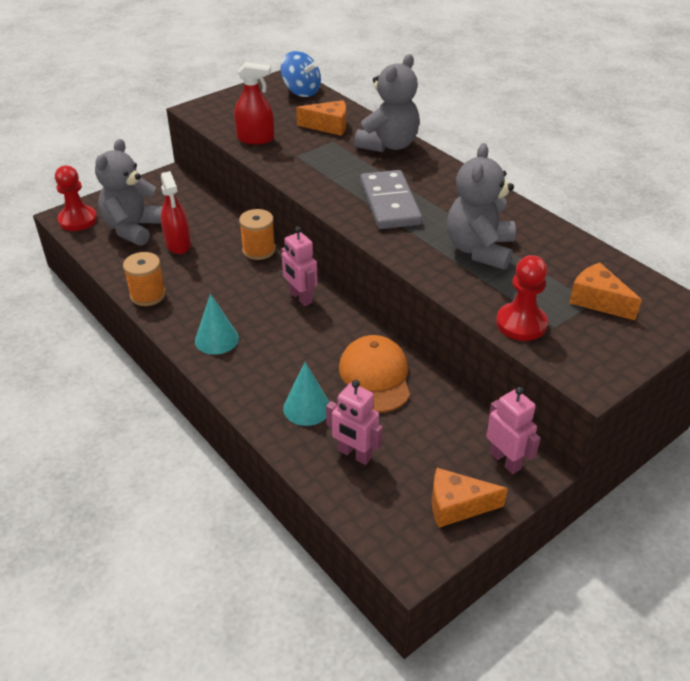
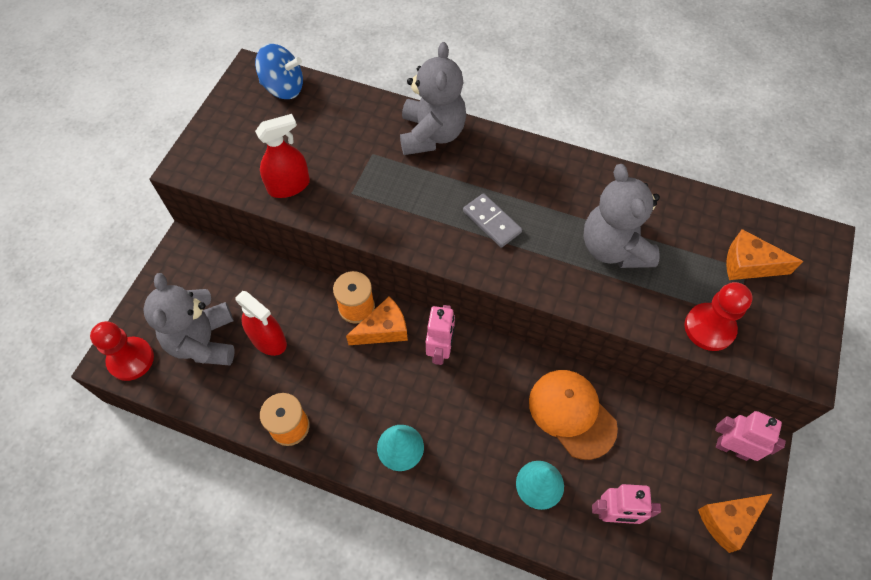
camera: 30 degrees left, 20 degrees up
(300, 297) = (440, 350): pink robot -> pink robot turned 105 degrees counterclockwise
(328, 126) = (352, 132): orange cheese -> orange cheese (383, 330)
(390, 203) = (492, 222): grey domino -> grey domino, size x0.60

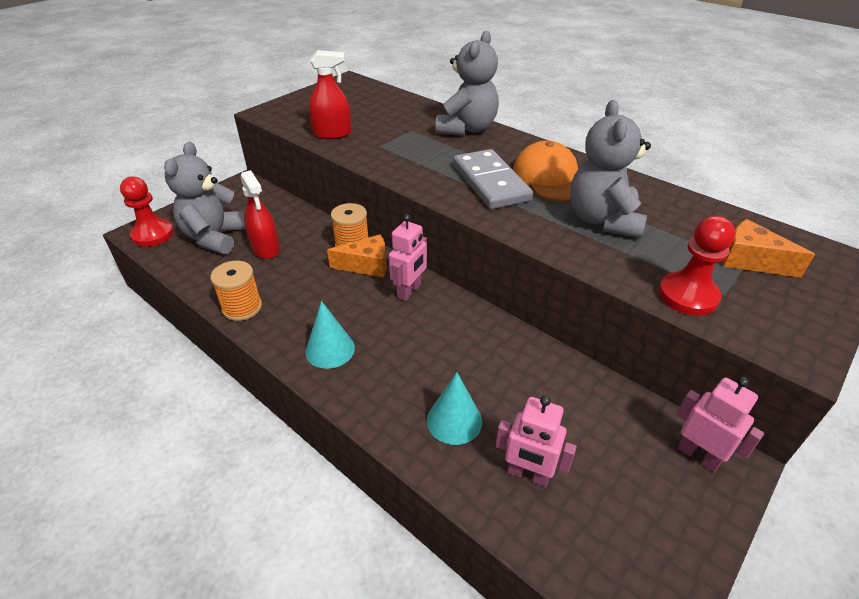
camera: 20 degrees right, 20 degrees down
(283, 88) = (365, 90): blue spinning top -> none
(492, 222) = (490, 182): grey domino -> grey domino, size x1.66
(572, 414) = (517, 371): orange cap -> orange cap (550, 178)
(728, 521) = (672, 527): orange cheese -> none

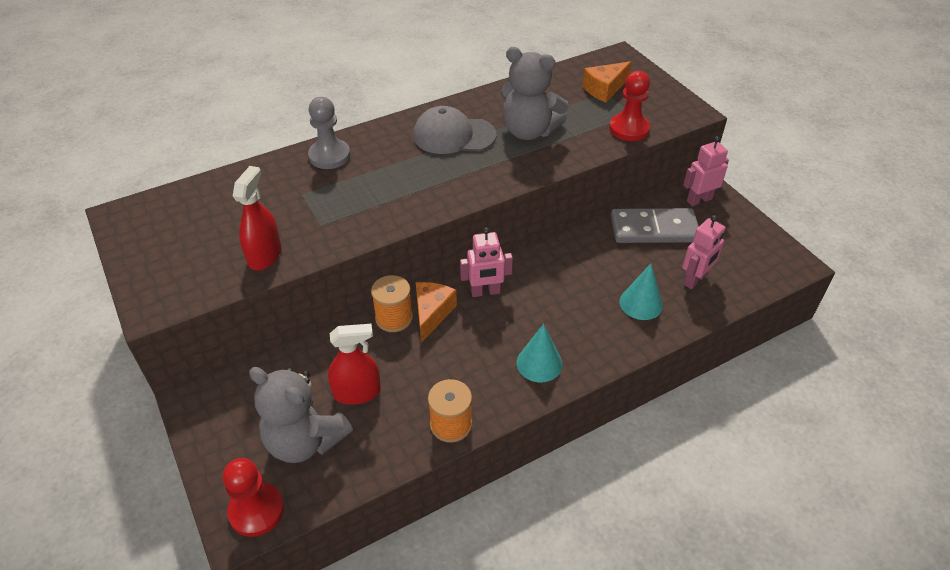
camera: 70 degrees left, 5 degrees up
(409, 291) = (485, 292): pink robot -> pink robot turned 120 degrees clockwise
(467, 129) = (329, 156): grey teddy bear -> grey pawn
(490, 182) = (441, 170): grey domino -> grey domino (654, 229)
(550, 178) = (453, 135): orange cap -> grey cap

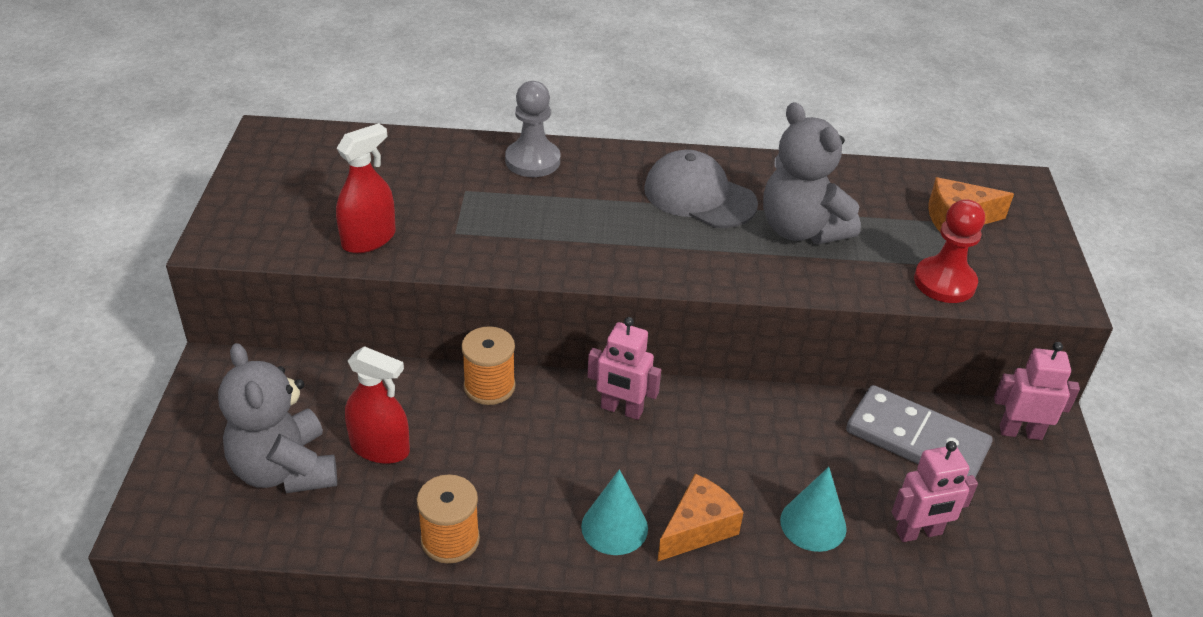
camera: 30 degrees right, 5 degrees down
(256, 510) = (179, 515): red pawn -> none
(432, 314) = (536, 403): orange cheese -> orange cheese (698, 528)

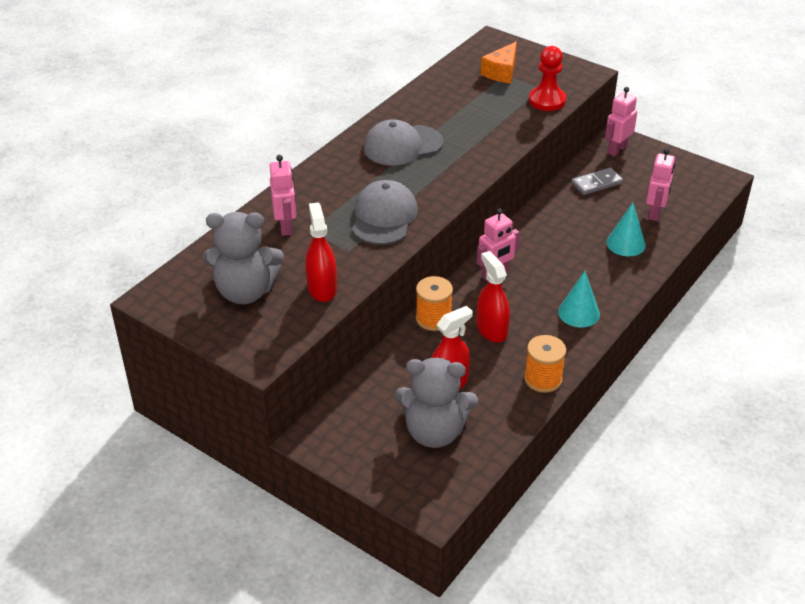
camera: 55 degrees left, 0 degrees up
(459, 171) = (286, 226): none -> pink robot
(510, 449) = (491, 330): none -> red spray bottle
(532, 161) = (305, 193): grey pawn -> none
(542, 235) = (384, 217): none -> grey cap
(698, 528) = (601, 283): orange cheese -> none
(801, 229) = (465, 124): grey teddy bear -> grey teddy bear (245, 292)
(917, 439) = (596, 183): grey domino -> grey domino, size x0.60

